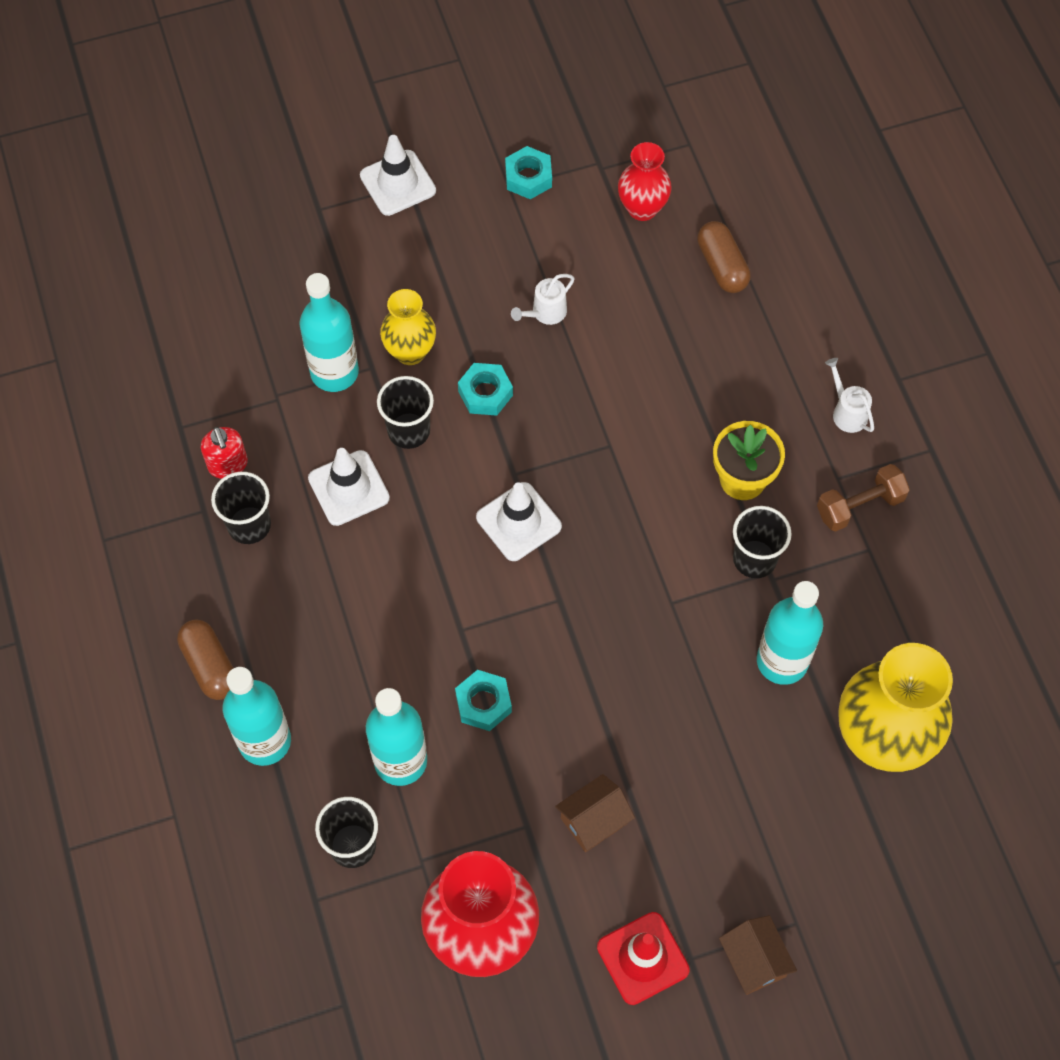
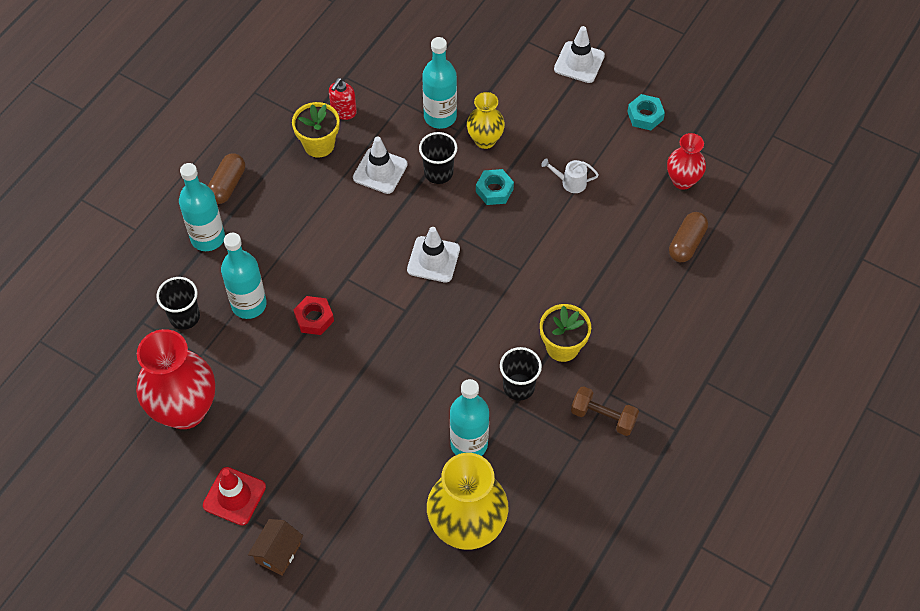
camera: 50 degrees right, 5 degrees down
(249, 525) = (319, 144): black cup -> yellow flower pot
(483, 703) = (314, 318): turquoise nut -> red nut
(593, 820) = (292, 417): brown house -> none
(846, 412) = (657, 369): white watering can -> none

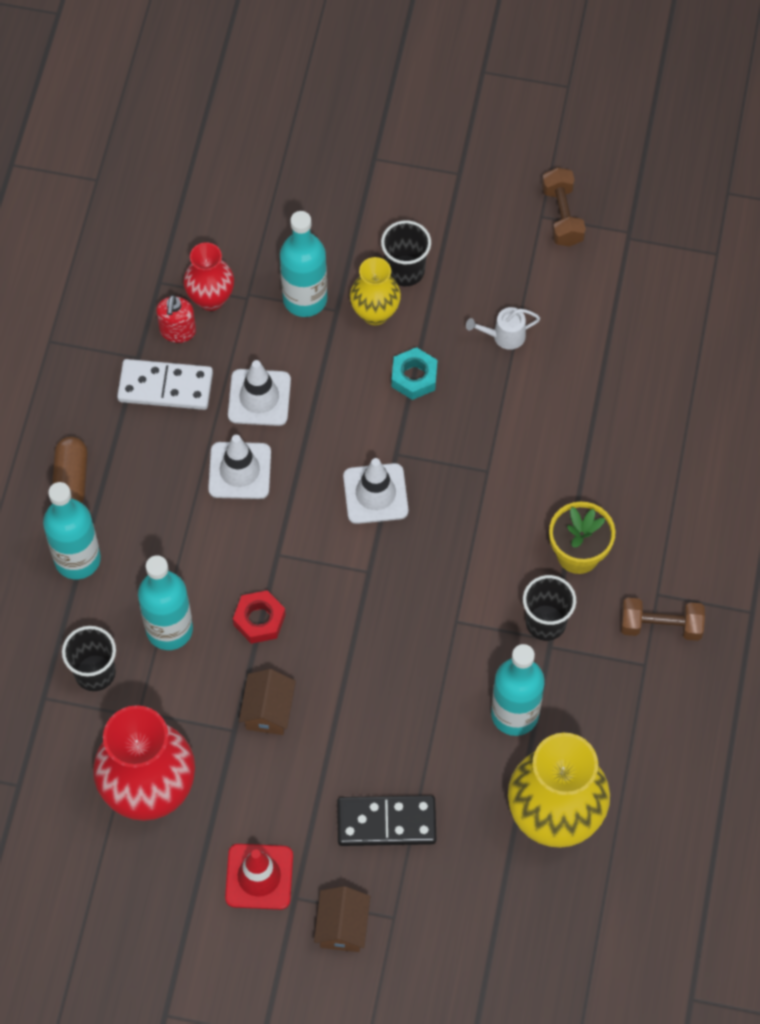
camera: 20 degrees left, 5 degrees up
(292, 382) = (268, 711): none -> brown house
(319, 144) = (165, 387): yellow flower pot -> white domino
(342, 489) = (386, 822): none -> black domino
(438, 173) = (334, 376): black cup -> black cup (405, 271)
(579, 62) = (451, 168): white traffic cone -> white traffic cone (239, 471)
(645, 116) = (562, 216): turquoise nut -> brown dumbbell
(682, 180) = (641, 289): red vase -> red vase (211, 298)
(686, 243) = (676, 371): brown capsule -> none

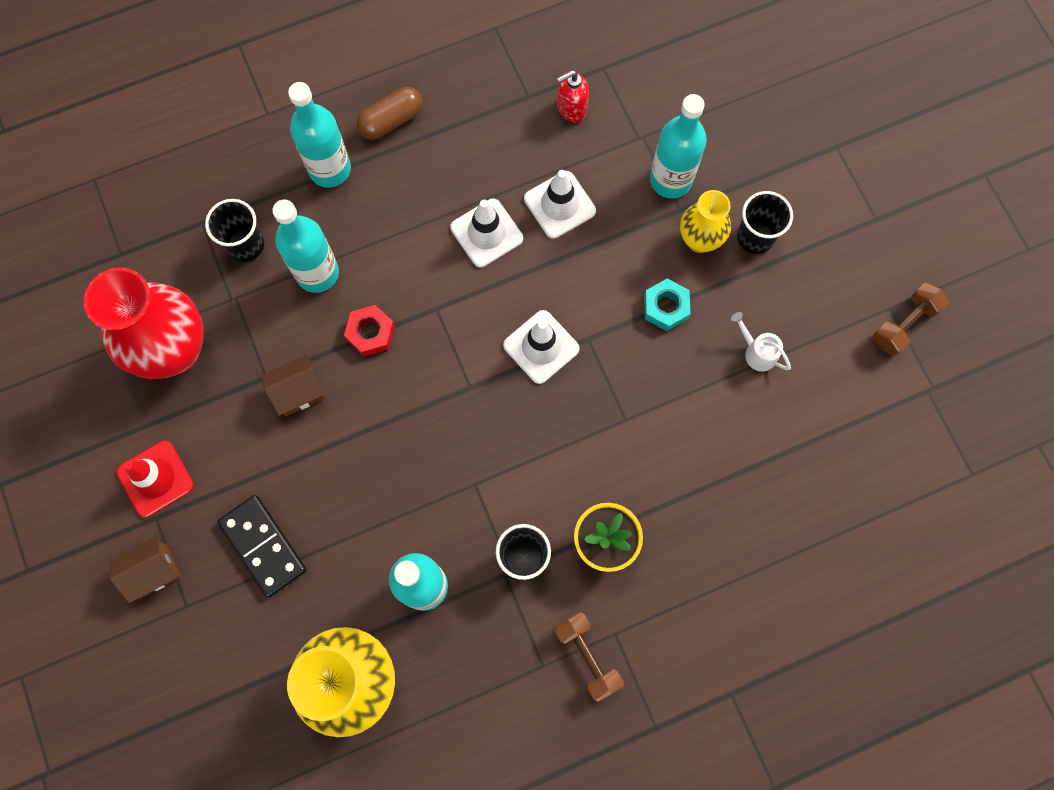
camera: 55 degrees right, 10 degrees up
(165, 387) = (517, 132): white domino -> none
(211, 298) = (617, 113): red vase -> none

